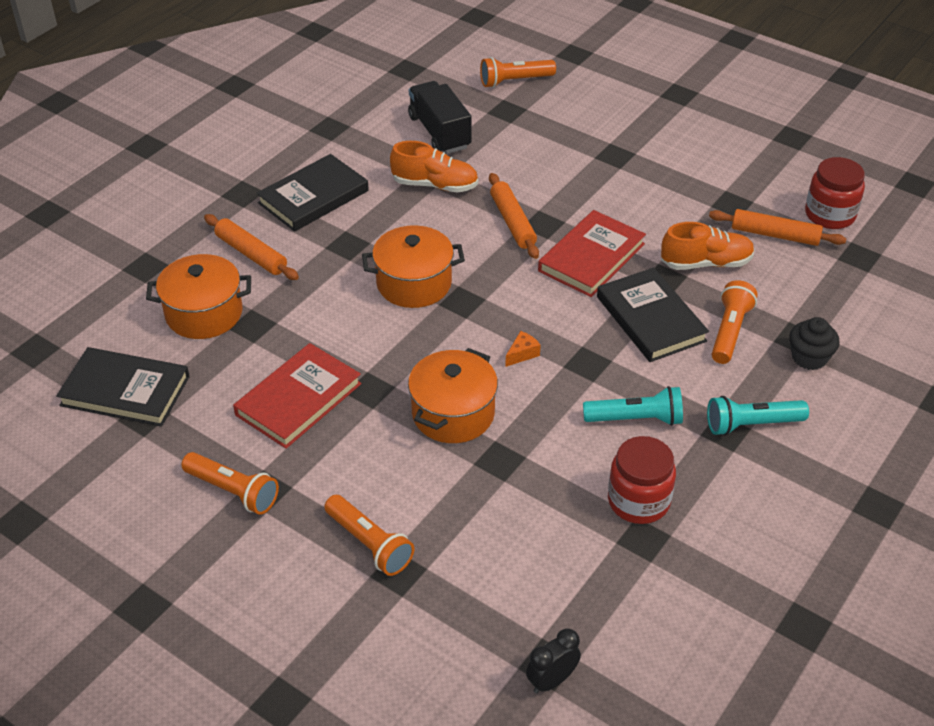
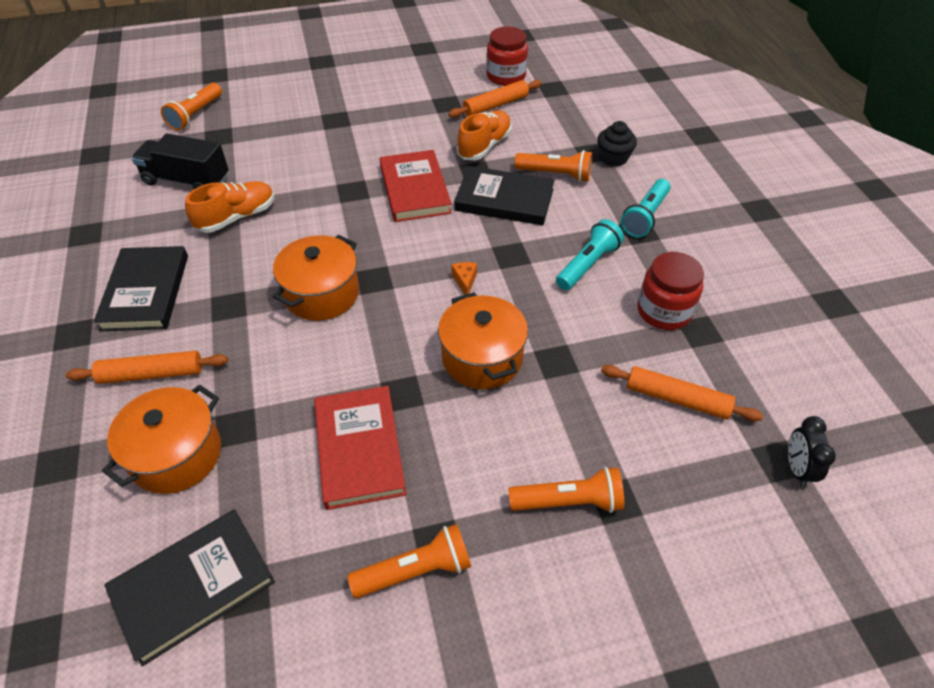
camera: 50 degrees left, 5 degrees up
(512, 222) = (330, 203): orange rolling pin -> orange rolling pin (676, 399)
(729, 331) = (555, 174): orange flashlight -> orange flashlight turned 135 degrees clockwise

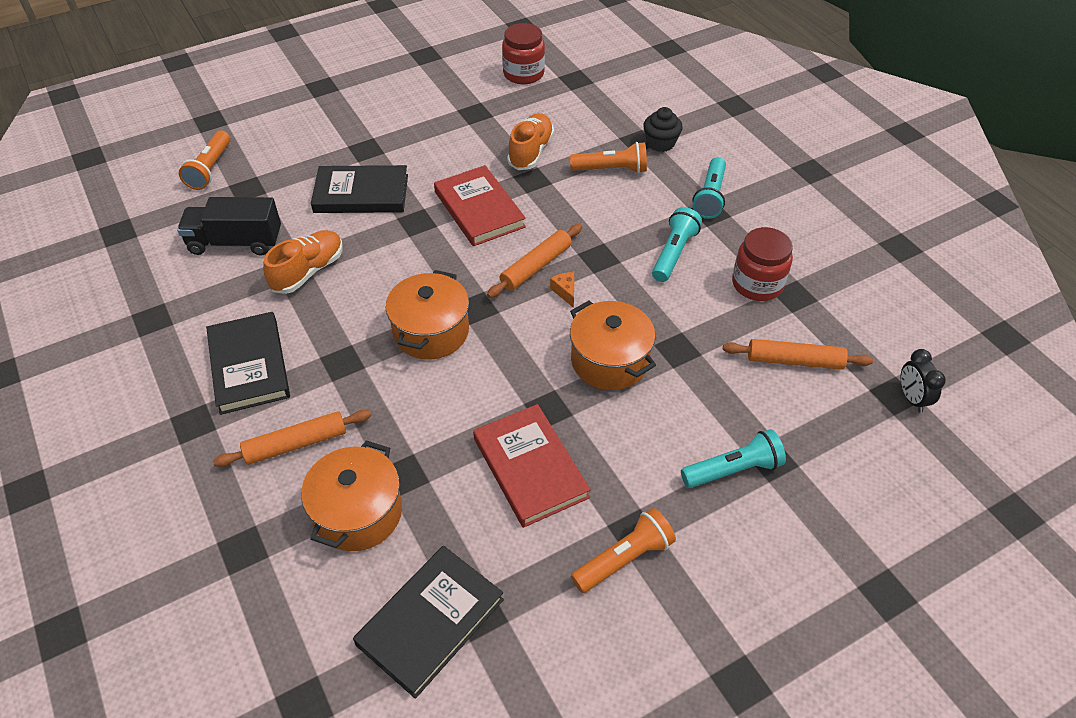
camera: 15 degrees left, 0 degrees up
(496, 105) = (525, 107): orange rolling pin -> orange rolling pin (536, 267)
(504, 200) = (572, 204): black book -> black book (361, 194)
(568, 501) = (733, 470): orange flashlight -> turquoise flashlight

